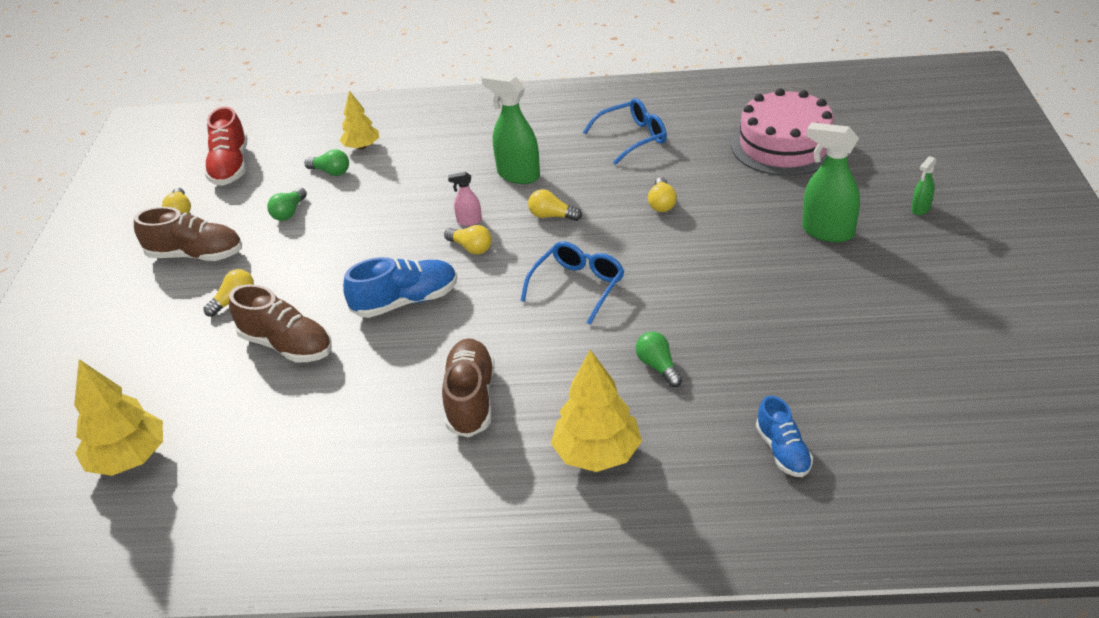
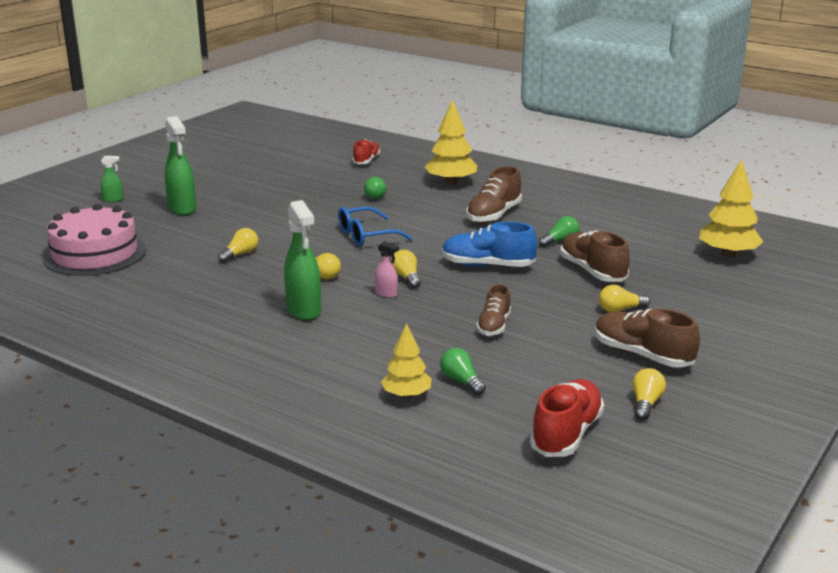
camera: 150 degrees left, 15 degrees down
(289, 212) = (531, 359): green light bulb -> green light bulb (560, 241)
(342, 230) = (494, 326): none -> brown shoe
(633, 138) = (174, 301): blue glasses -> none
(783, 451) = (366, 161): blue shoe -> red shoe

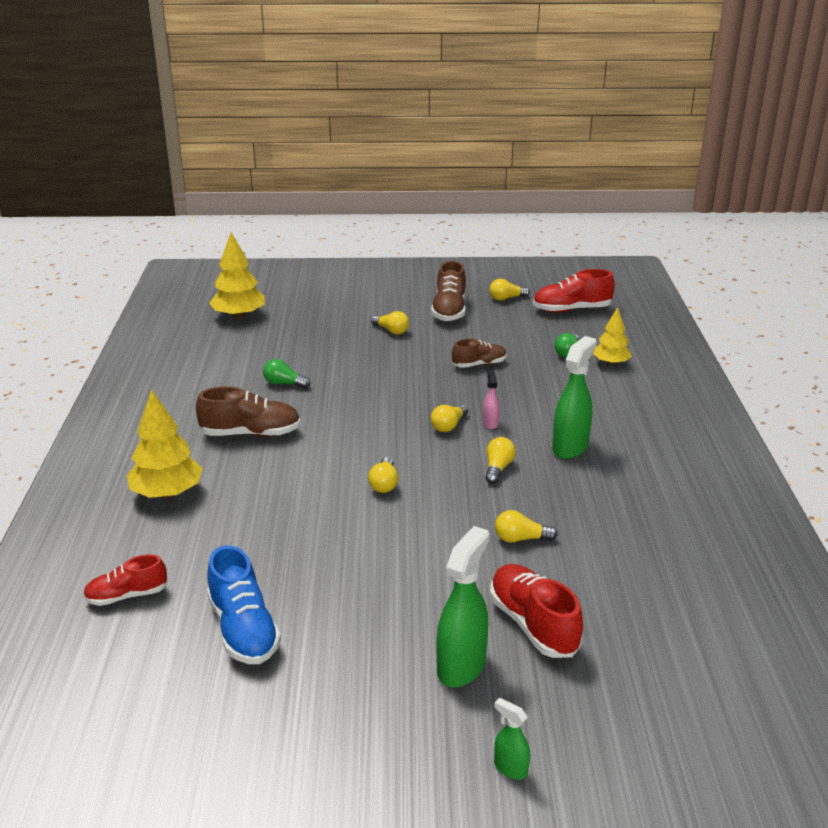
camera: 125 degrees left, 5 degrees up
(95, 254) = (658, 648): pink cake -> none
(173, 232) = (533, 624): none -> red shoe
(366, 236) = (384, 484): blue glasses -> yellow light bulb
(376, 195) = (260, 528): green light bulb -> none
(487, 266) = (377, 399): blue shoe -> blue shoe (243, 630)
(592, 271) = (335, 355): brown shoe -> none

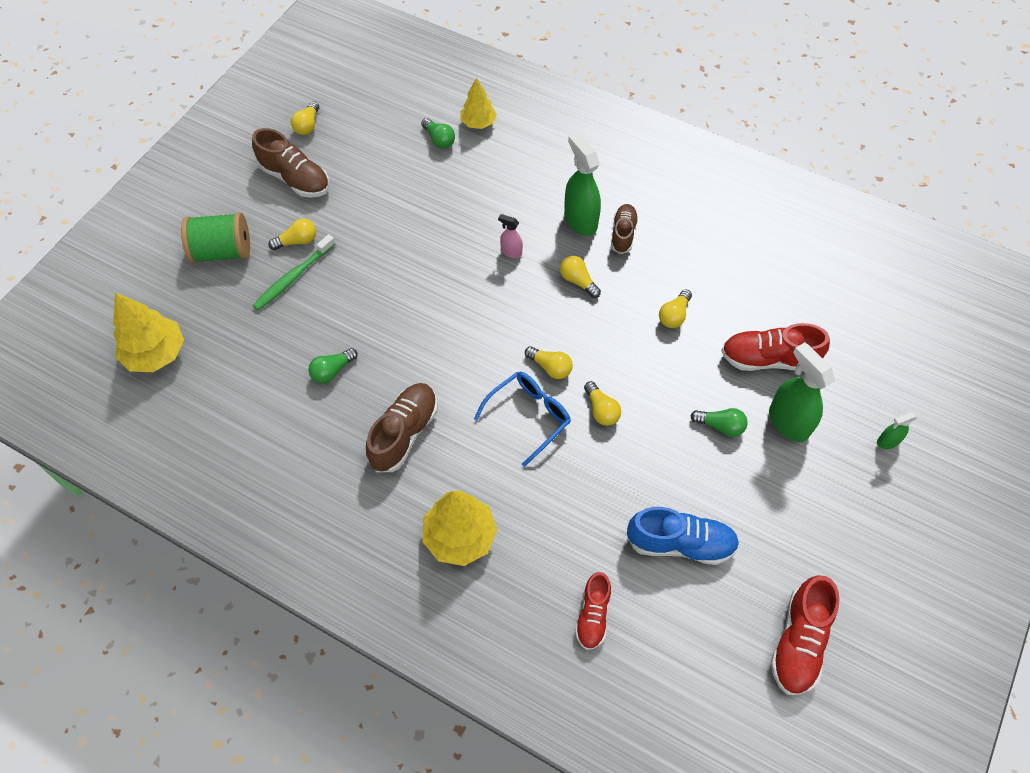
camera: 60 degrees left, 30 degrees up
(320, 489) = (529, 416): none -> blue glasses
(351, 308) = (222, 251): none -> green spool
(356, 340) = (293, 277): none -> green toothbrush
(411, 614) = (720, 426): none -> green light bulb
(449, 426) = (495, 281): yellow light bulb -> yellow light bulb (601, 410)
(479, 364) = (412, 209): brown shoe -> brown shoe (623, 234)
(571, 310) = (368, 94): red shoe -> red shoe (799, 642)

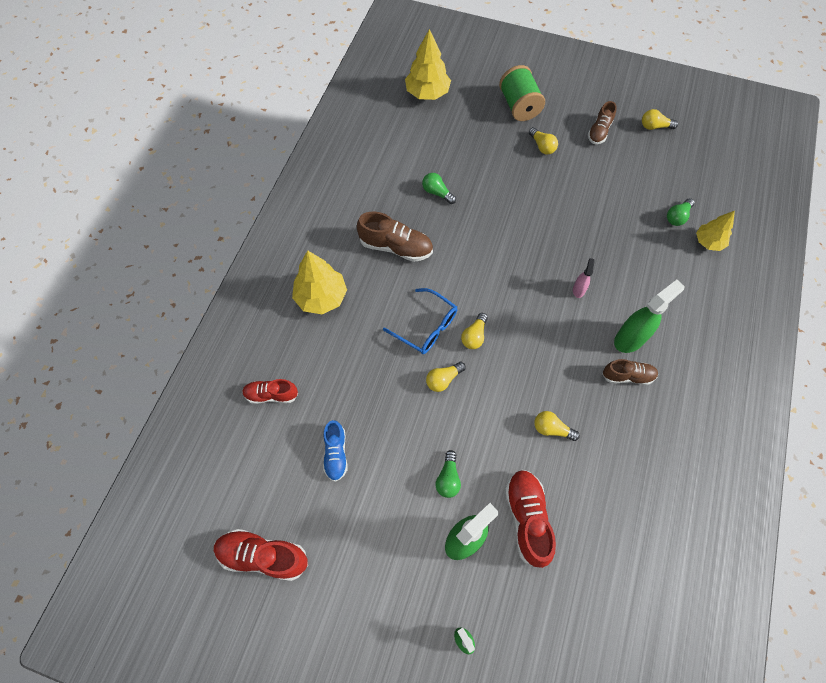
camera: 80 degrees right, 5 degrees up
(293, 277) = (510, 152): green toothbrush -> none
(295, 179) = (599, 131): brown shoe -> brown shoe, size x0.64
(578, 281) = (564, 345): yellow light bulb -> none
(680, 543) = (336, 454): blue shoe -> blue shoe, size x0.64

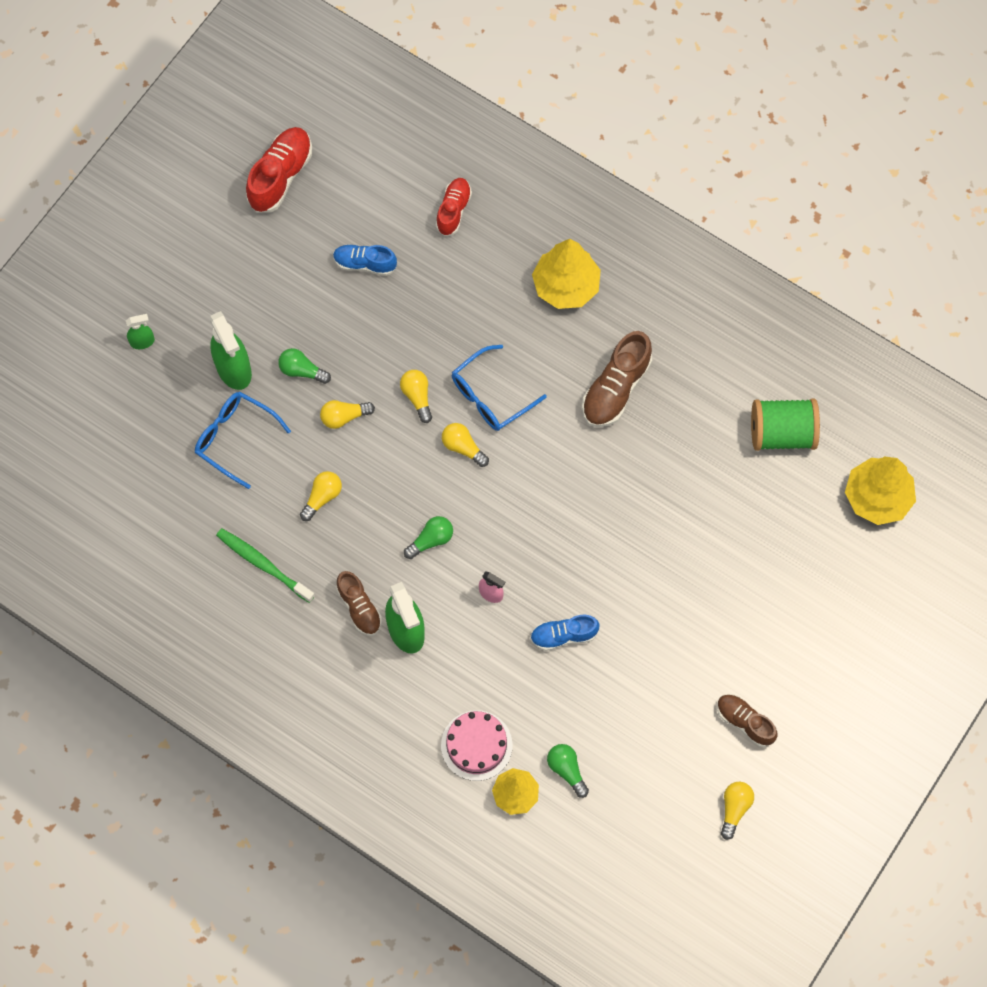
camera: 105 degrees right, 5 degrees up
(437, 193) = (689, 462): green light bulb -> green light bulb (431, 540)
(519, 106) = (821, 622): green spool -> green spool (781, 433)
(527, 518) = (235, 438): red shoe -> blue glasses
(542, 146) = (736, 629): yellow light bulb -> yellow light bulb (344, 417)
(588, 239) = (563, 635): none -> blue shoe
(625, 459) = (263, 565): none -> green toothbrush
(627, 376) = (359, 607): brown shoe -> brown shoe turned 45 degrees counterclockwise
(688, 273) = (476, 745): none -> pink cake

